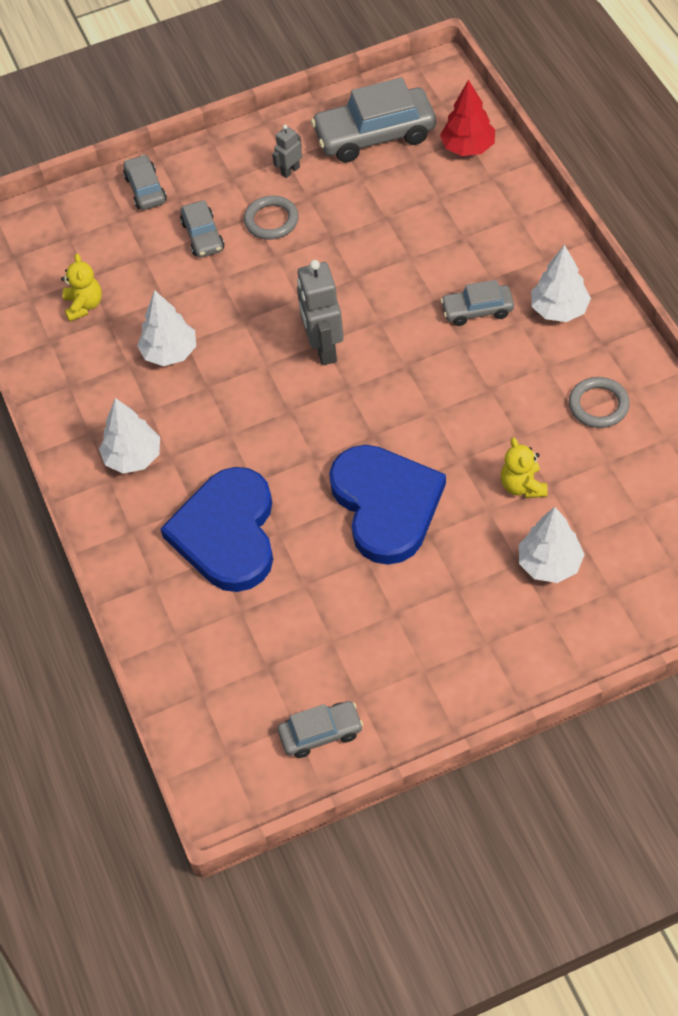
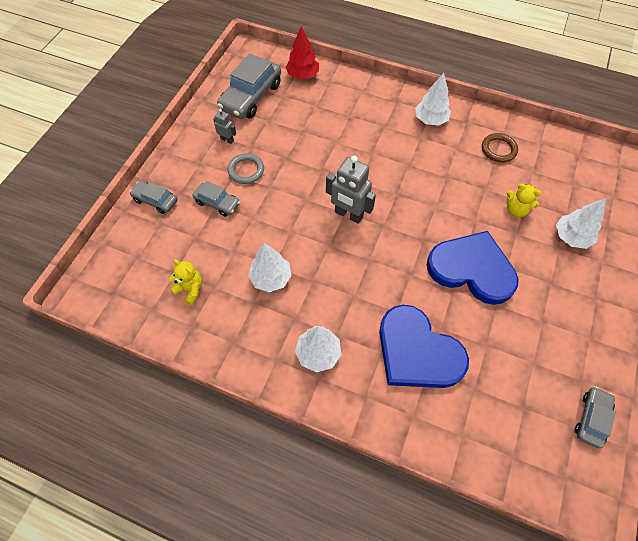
camera: 50 degrees left, 5 degrees up
(290, 171) = (227, 140): grey robot -> grey robot turned 120 degrees clockwise
(477, 310) = (397, 144): grey car -> none
(598, 405) = (498, 149): grey ring -> brown ring

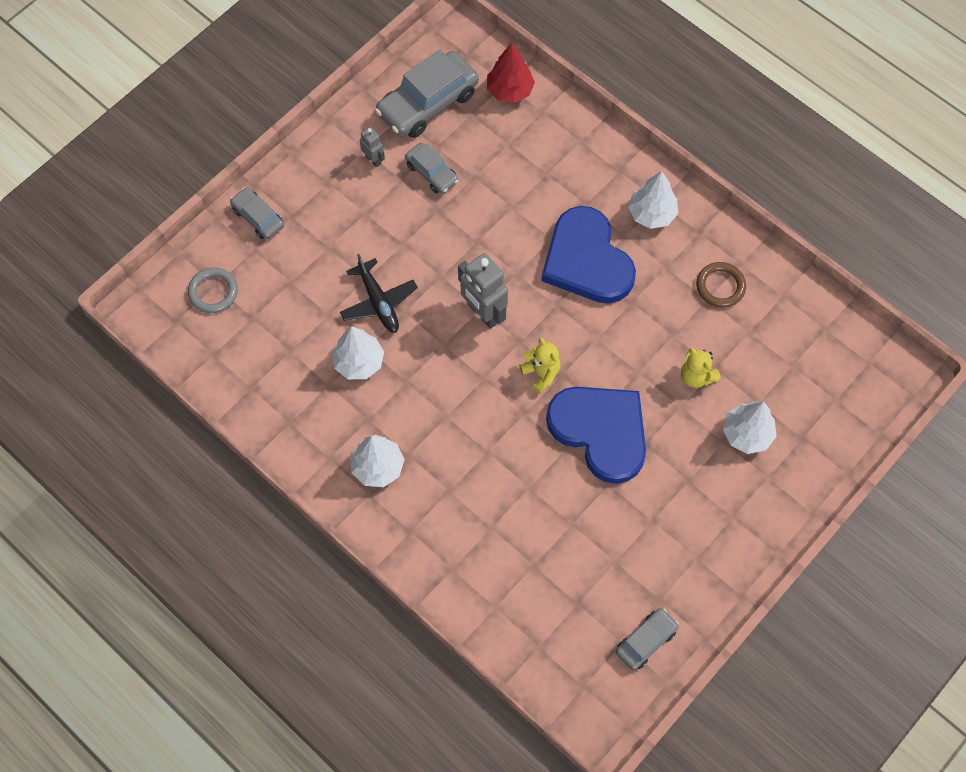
camera: 20 degrees right, 5 degrees up
(190, 289) = (262, 345): yellow teddy bear -> yellow teddy bear (541, 373)
(217, 203) = (331, 245): grey car -> grey car (432, 173)
(246, 170) = (381, 211): grey ring -> grey ring (213, 292)
(268, 231) = (378, 302): none -> black plane
(417, 352) = (488, 503): blue heart -> blue heart (587, 260)

